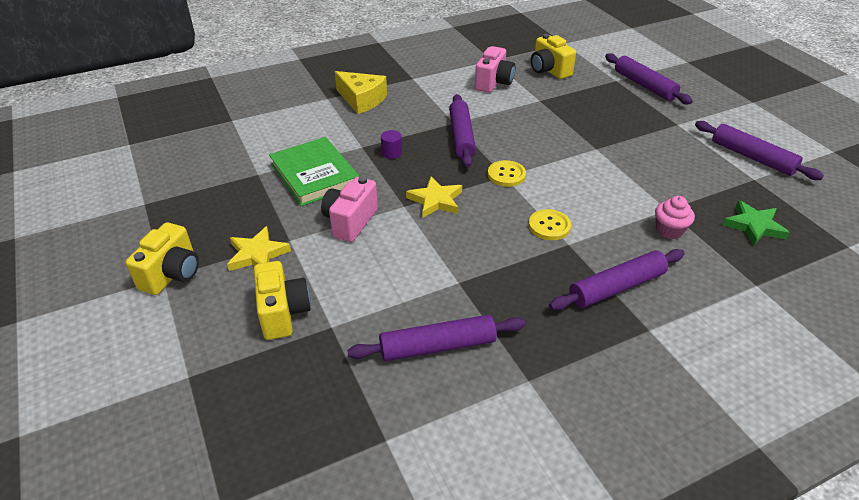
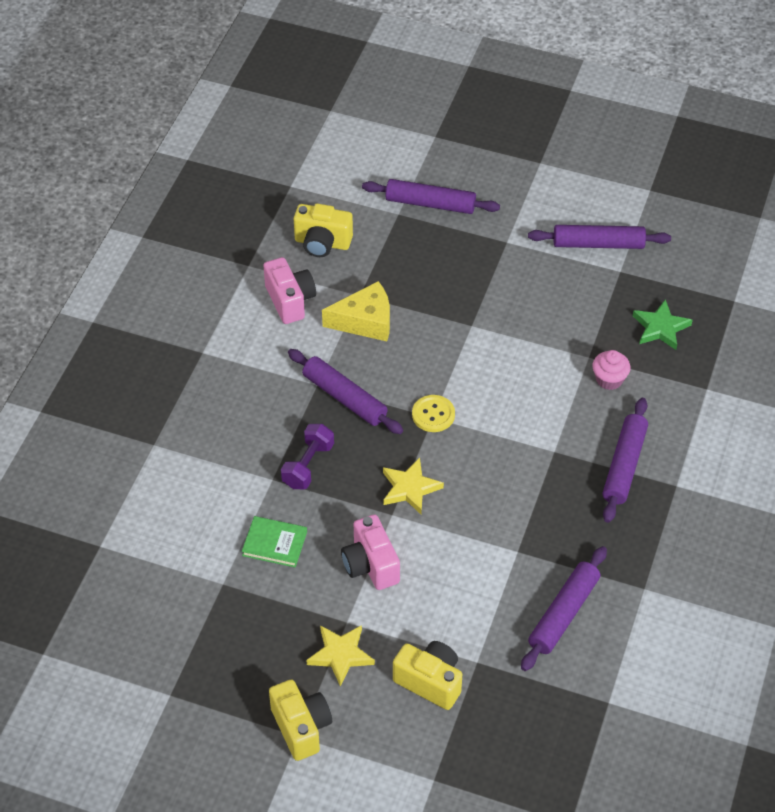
camera: 45 degrees left, 10 degrees up
(314, 175) = (274, 544): green book -> green book, size x0.59
(362, 100) = (192, 420): yellow cheese -> yellow cheese (365, 321)
(391, 153) = (308, 465): purple cylinder -> purple dumbbell
(549, 226) = (523, 444): yellow button -> none

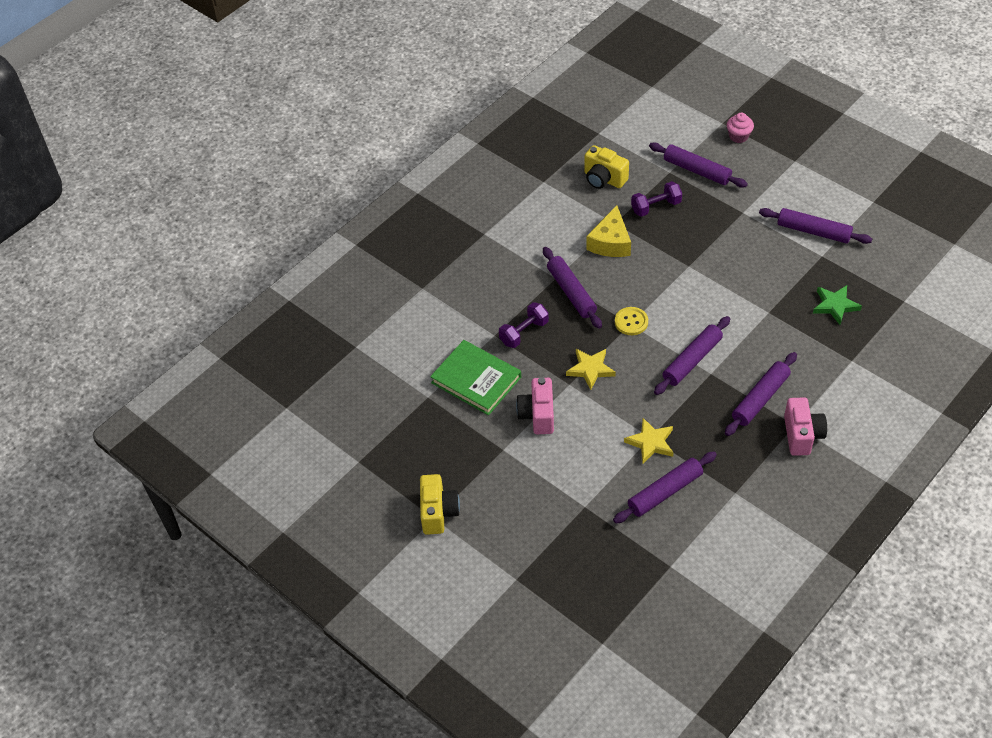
camera: 25 degrees right, 0 degrees up
(274, 544) = (476, 380): green book -> green book, size x1.70
(290, 301) = (562, 214): pink camera -> pink camera (802, 435)
(340, 655) = (488, 471): yellow star -> yellow star (650, 443)
(365, 321) = (610, 242): yellow cheese -> yellow cheese turned 90 degrees clockwise
(401, 262) = (656, 207): none -> purple dumbbell
(430, 682) = (544, 510): yellow camera -> none
(525, 442) = (692, 360): none -> purple rolling pin
(609, 379) = (777, 333): pink cupcake -> pink cupcake (738, 136)

